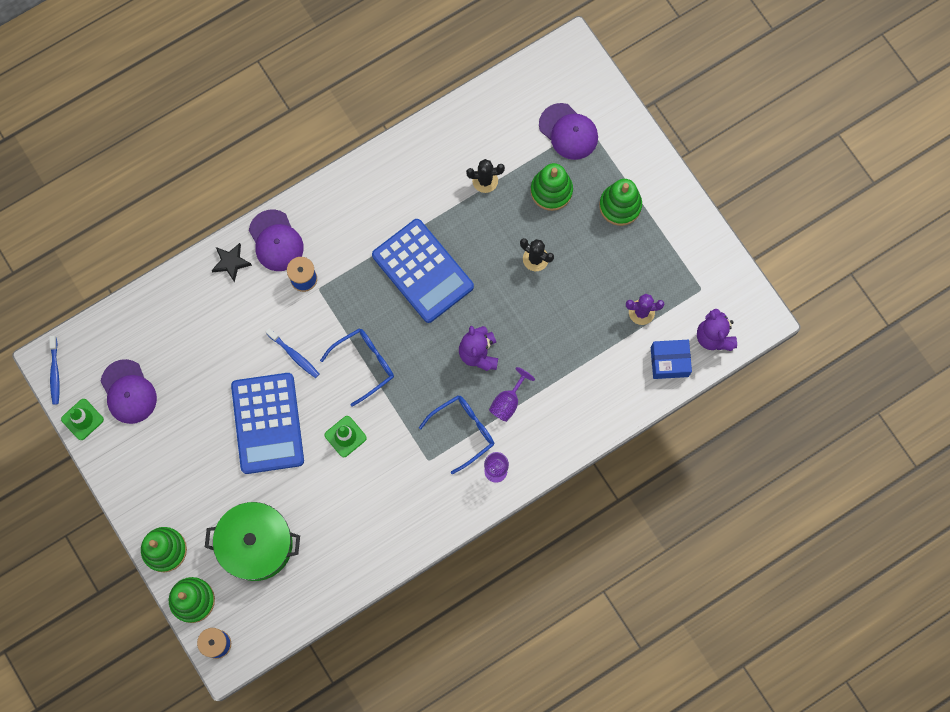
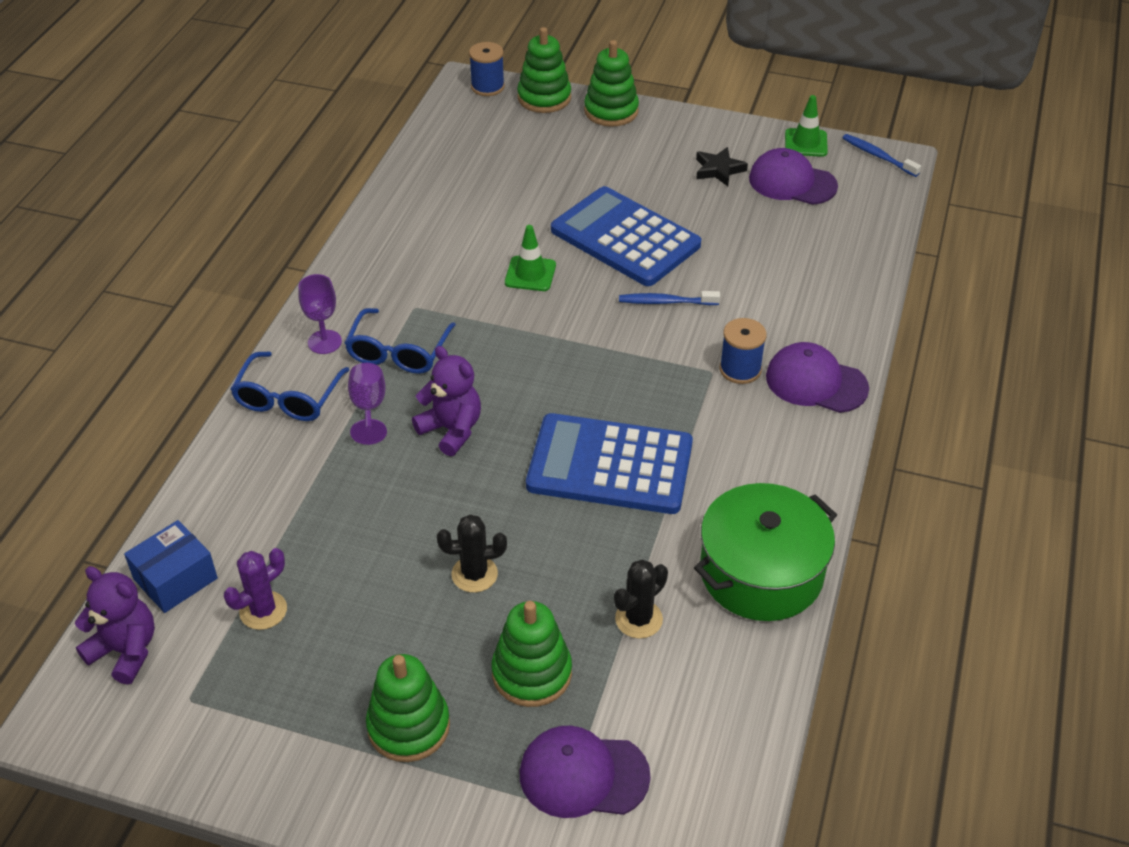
camera: 140 degrees right, 30 degrees down
(231, 262) = (836, 333): black star -> black star (718, 170)
(256, 544) = (528, 157): green pot -> green pot (761, 573)
(364, 365) = (579, 339): blue glasses -> blue glasses (288, 397)

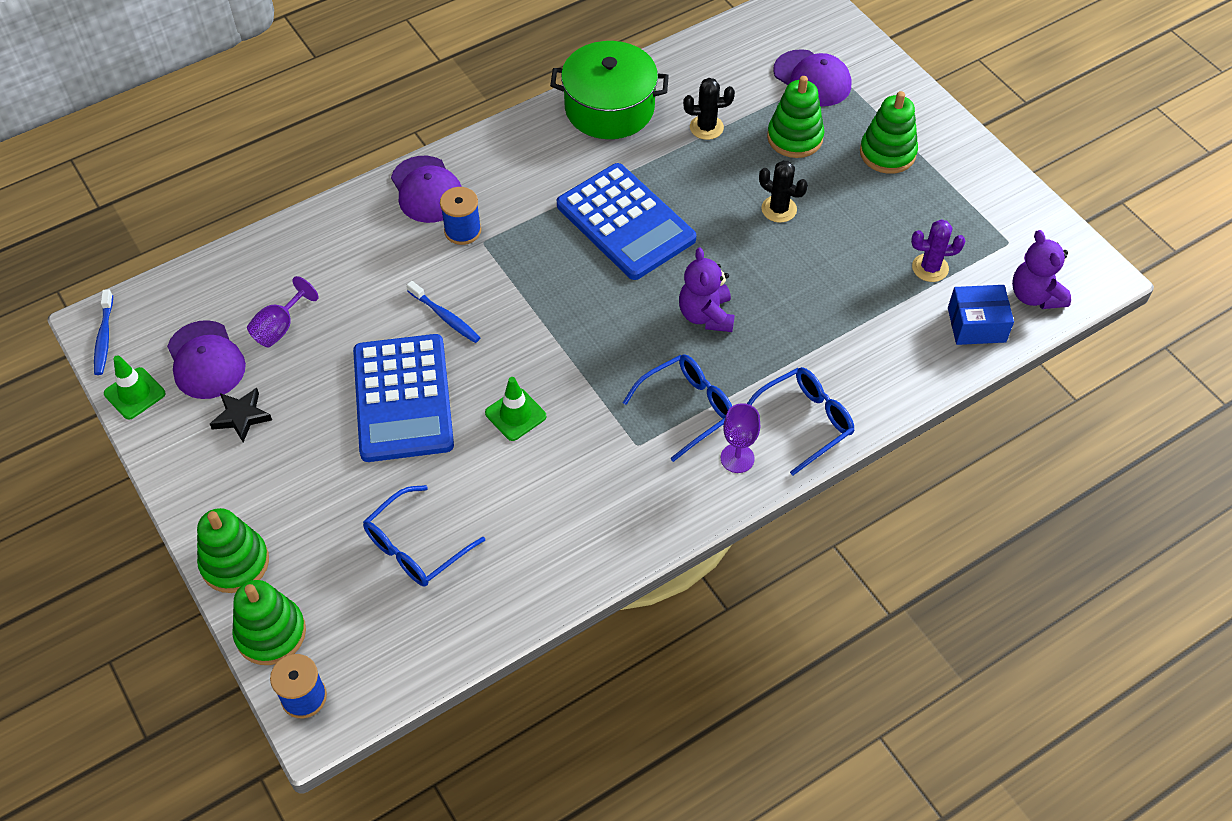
camera: 140 degrees left, 10 degrees up
(368, 408) = (750, 372): purple goblet -> purple goblet (280, 327)
(507, 174) = (416, 546): none -> blue glasses

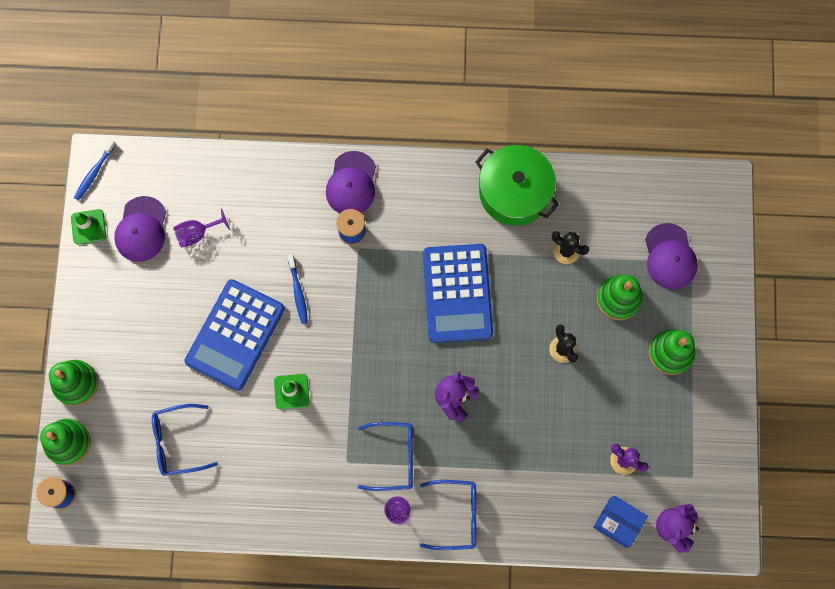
camera: 35 degrees right, 20 degrees up
(241, 416) = (137, 285): black star -> none

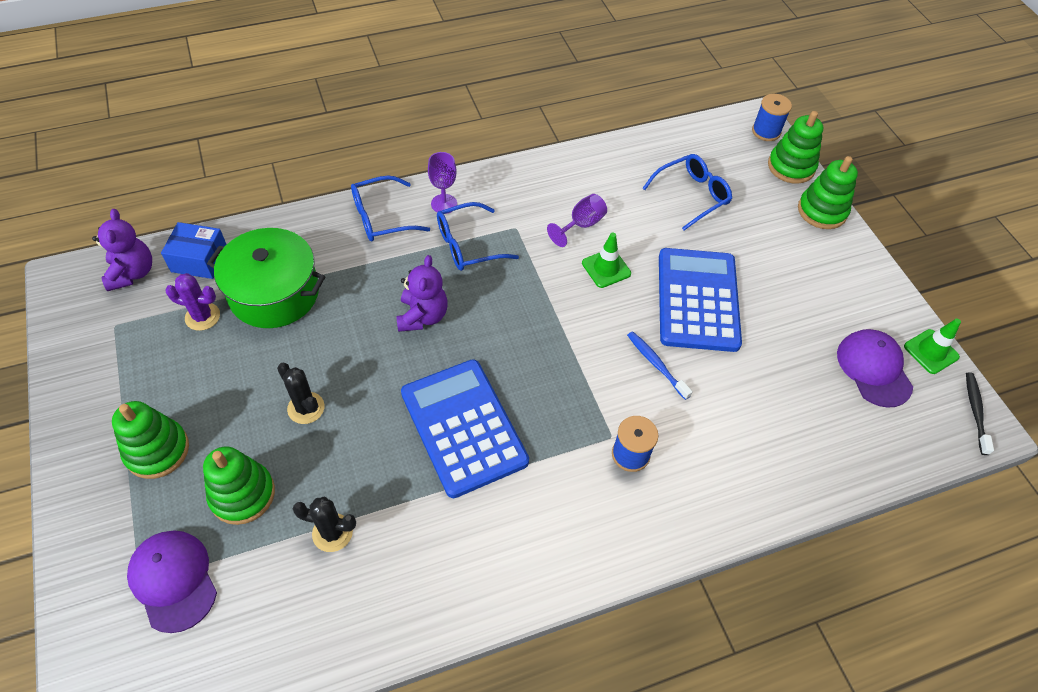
camera: 155 degrees right, 20 degrees down
(94, 172) = (975, 412): blue toothbrush -> black toothbrush
(197, 233) = (810, 386): purple goblet -> purple goblet (581, 225)
(351, 184) = (664, 516): purple cap -> none
(514, 192) = (433, 591): green pot -> green pot (274, 293)

